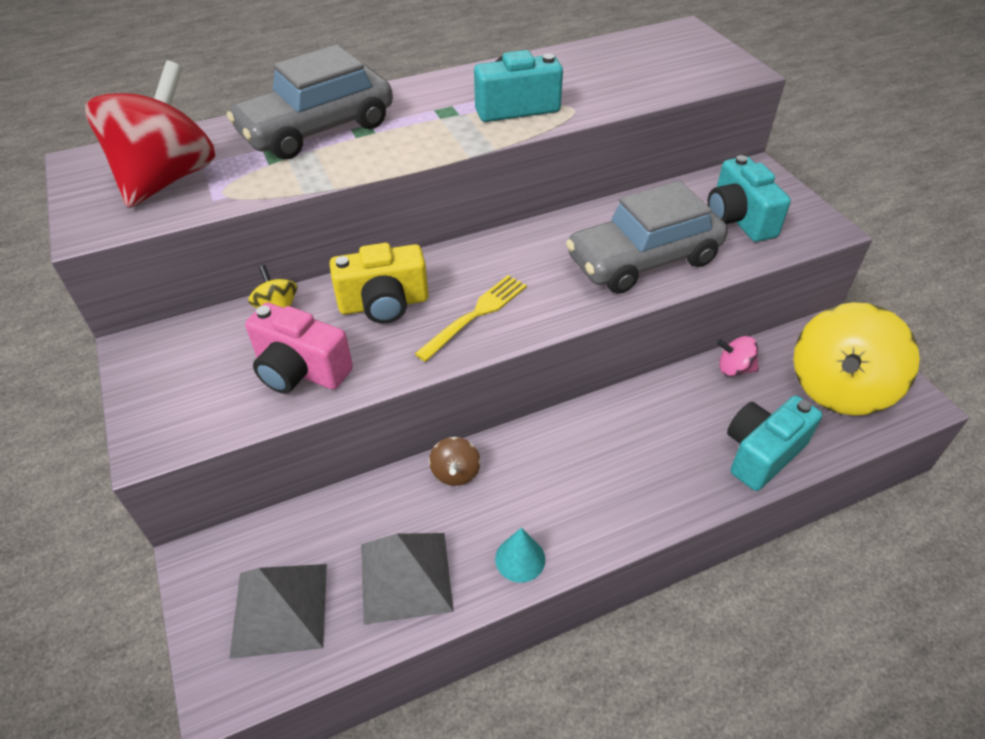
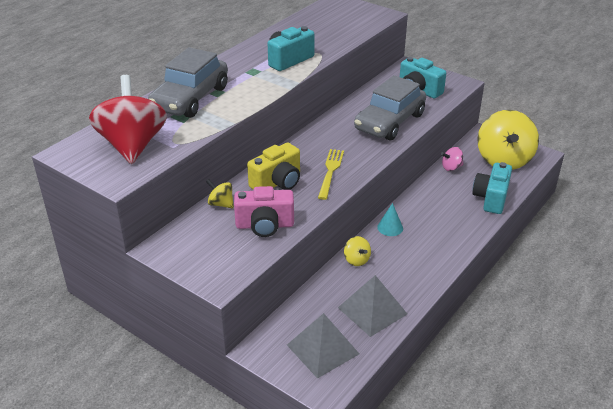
camera: 30 degrees left, 10 degrees down
(455, 473) = (356, 260): brown spinning top -> yellow spinning top
(520, 559) = (419, 281): turquoise cone -> turquoise cone (390, 227)

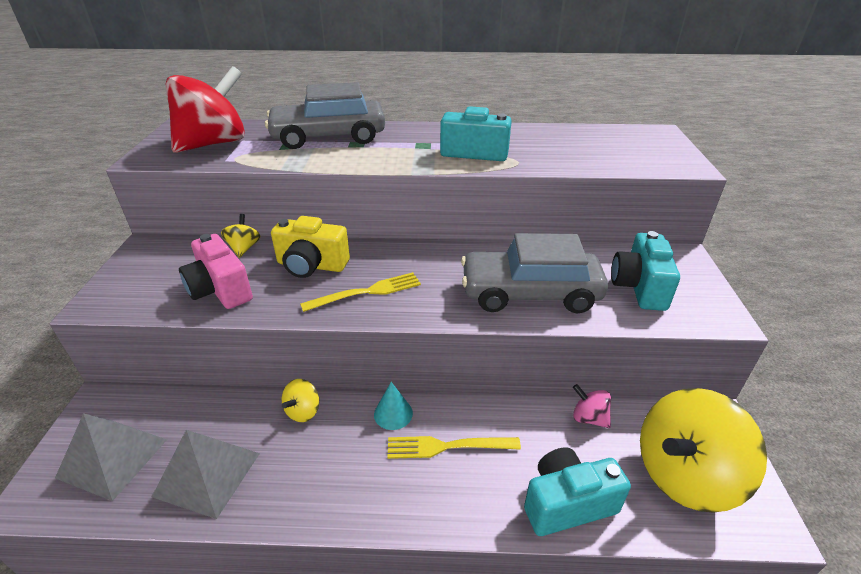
camera: 55 degrees right, 0 degrees up
(429, 219) = (447, 447): none -> yellow fork

